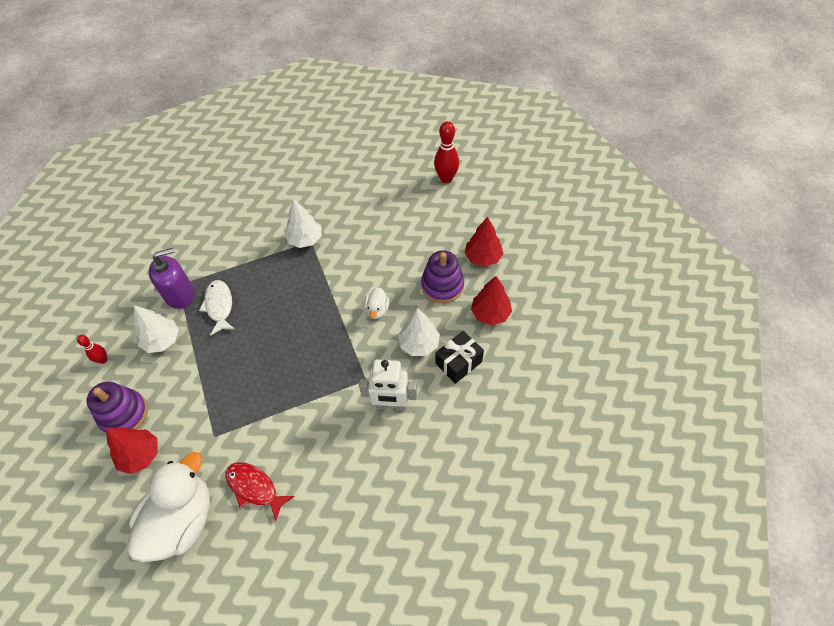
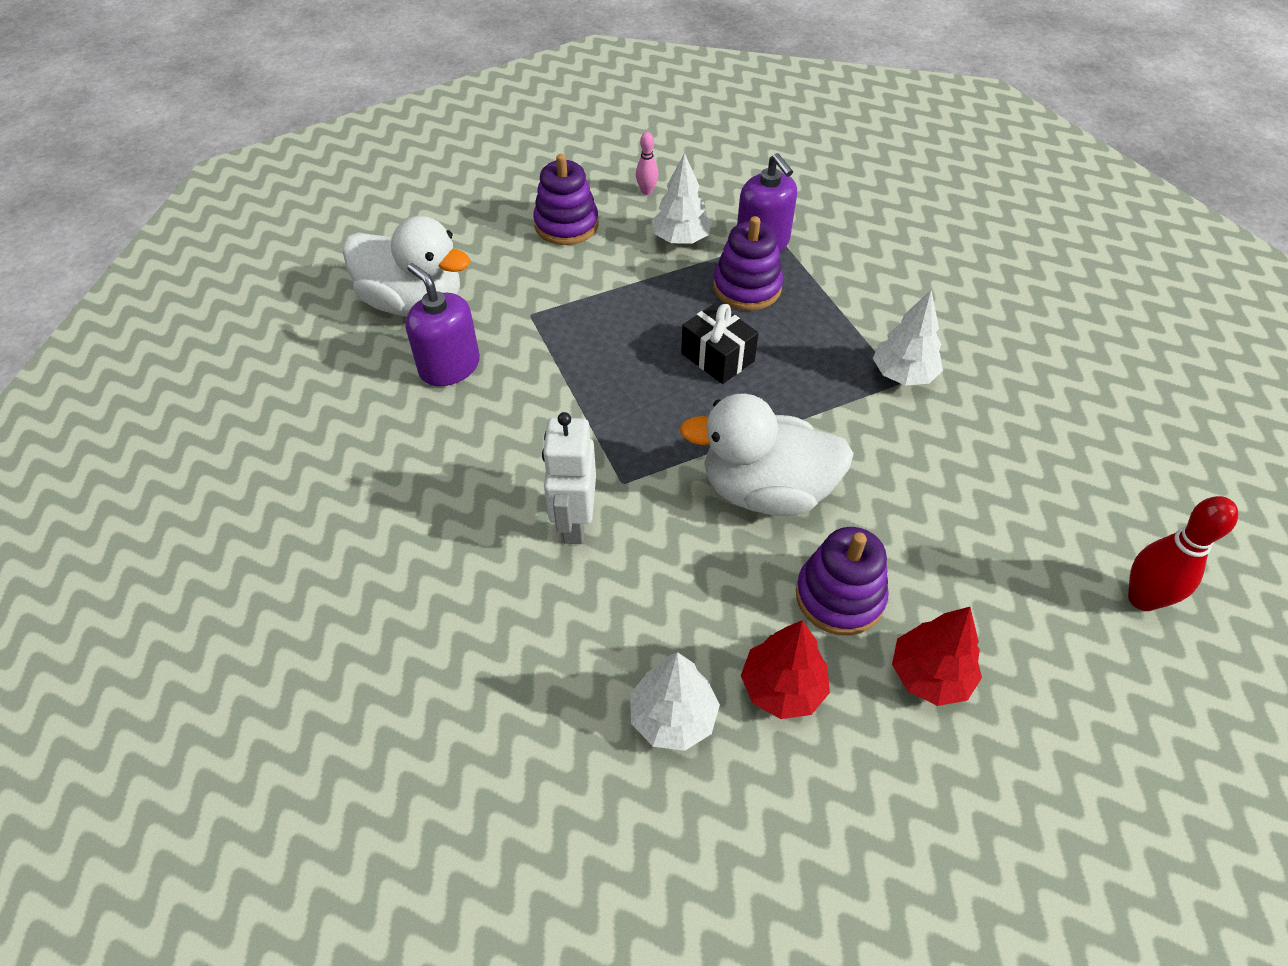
camera: 85 degrees right, 5 degrees down
(103, 360) = (647, 191): red bowling pin -> pink bowling pin
(140, 455) = (507, 250): red tree -> none
(219, 306) = (747, 287): white fish -> purple stacking toy
(254, 488) = (449, 367): red fish -> purple soap dispenser
(377, 310) = (766, 490): white duck -> white duck, size x2.31
(419, 344) = (699, 559): white tree -> white tree (673, 717)
(458, 362) = (661, 627): black gift -> black gift (717, 357)

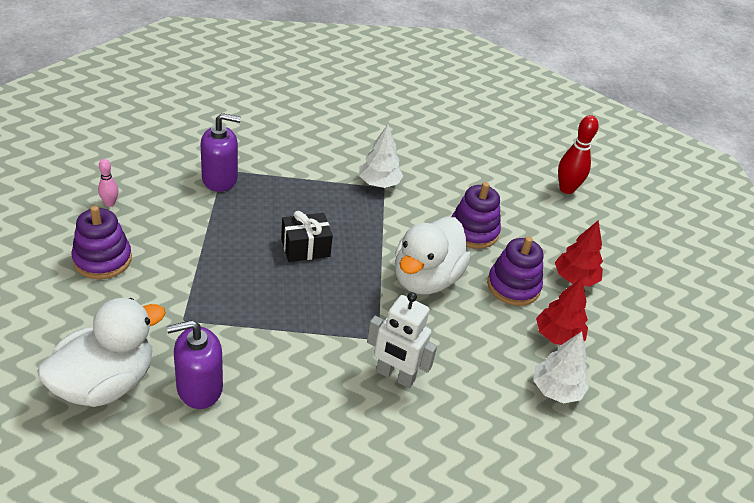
camera: 70 degrees left, 10 degrees down
(680, 239) = (179, 211): white tree -> none
(747, 287) = (255, 205): purple stacking toy -> purple stacking toy (473, 231)

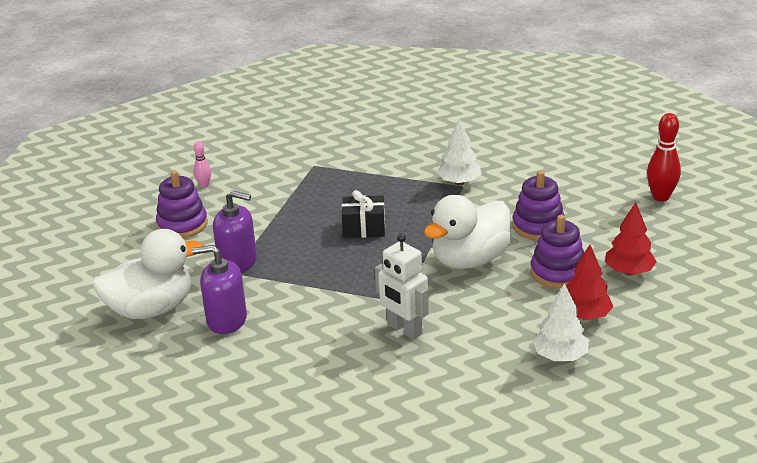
camera: 25 degrees right, 10 degrees down
(220, 179) = (308, 172): purple soap dispenser -> purple soap dispenser (238, 262)

